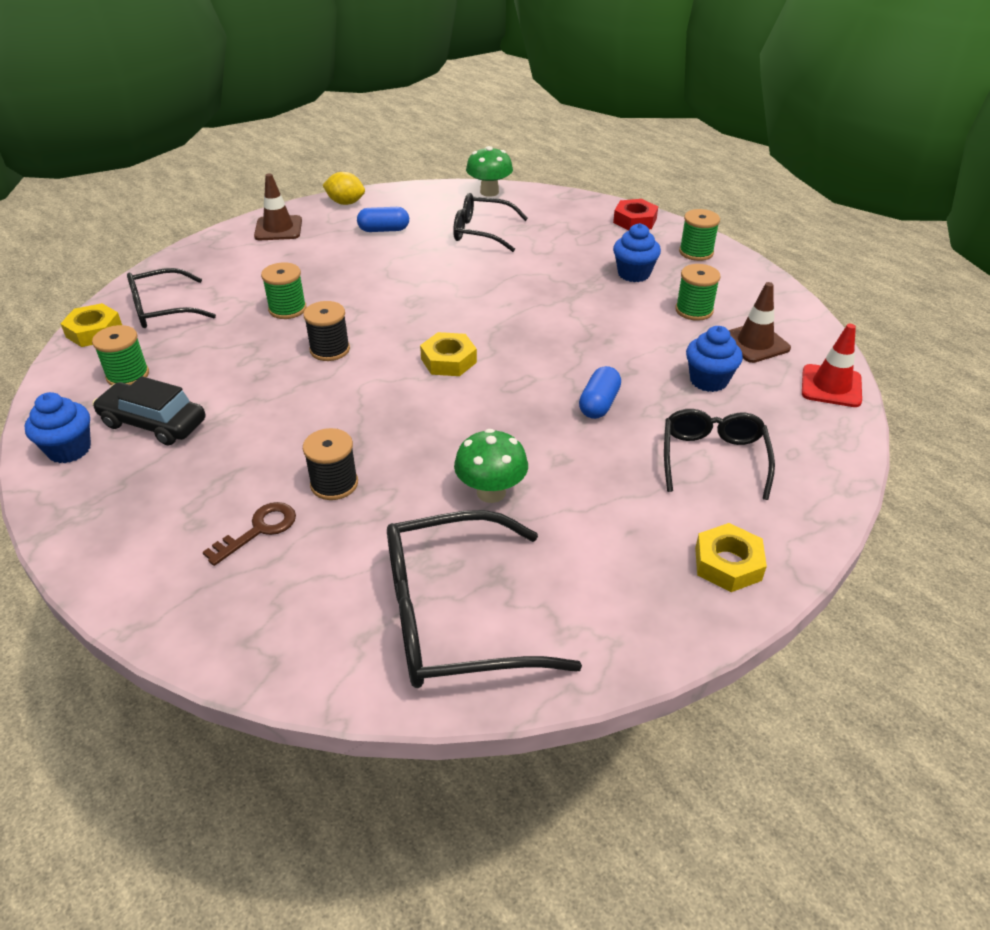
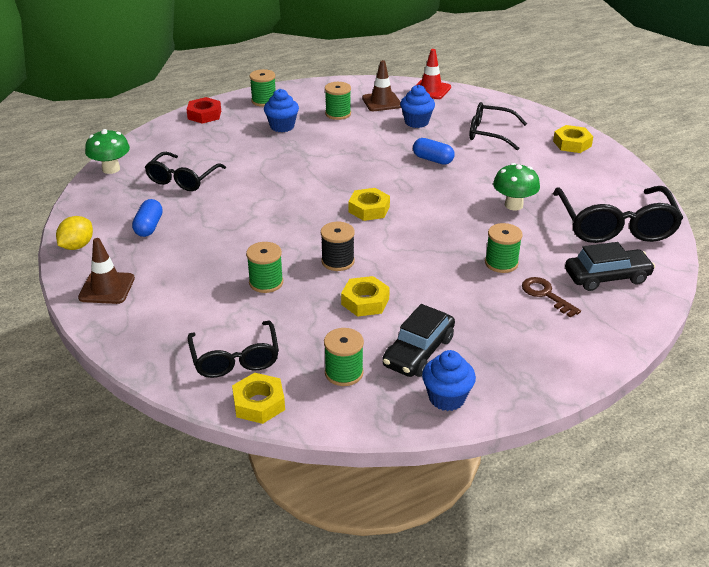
camera: 80 degrees left, 5 degrees down
(251, 377) = (365, 301): none -> yellow nut
(302, 600) = (607, 277): none -> black car
(334, 484) = (501, 263): black spool -> green spool

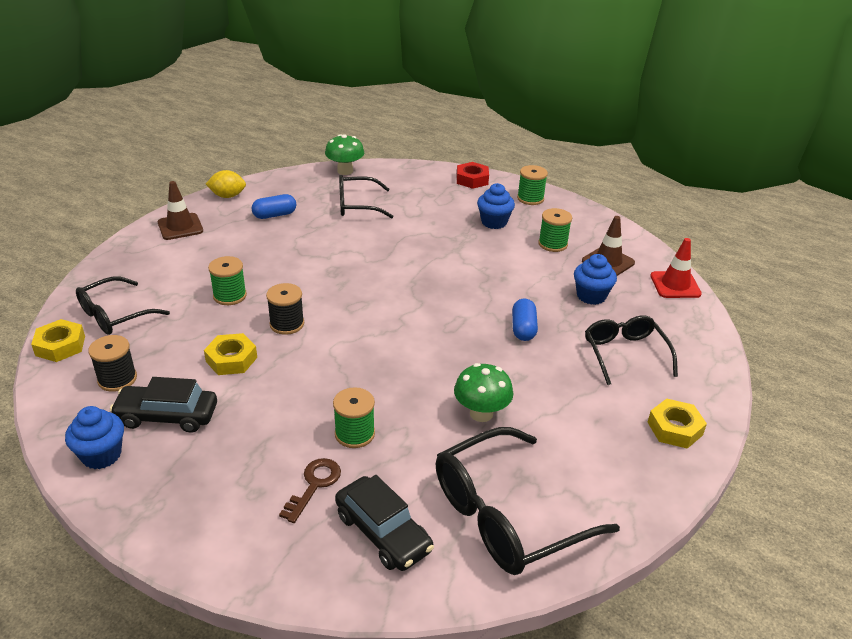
camera: 60 degrees right, 0 degrees up
(344, 373) = (117, 379): green spool -> black spool
(369, 209) = (390, 315): yellow nut -> none

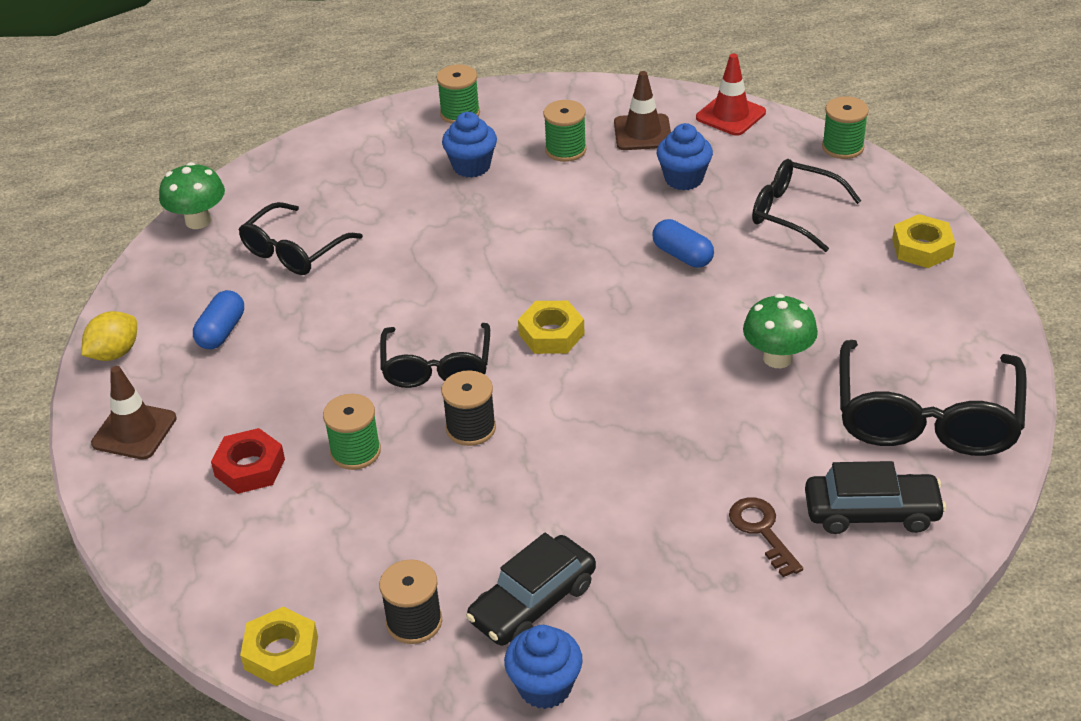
camera: 45 degrees left, 5 degrees up
(114, 315) = (272, 575): black glasses -> black glasses (436, 367)
(231, 359) = (486, 504): yellow nut -> yellow nut (551, 334)
(354, 434) = (716, 464): green spool -> green spool (842, 147)
(472, 179) = (362, 132): red nut -> red nut (250, 468)

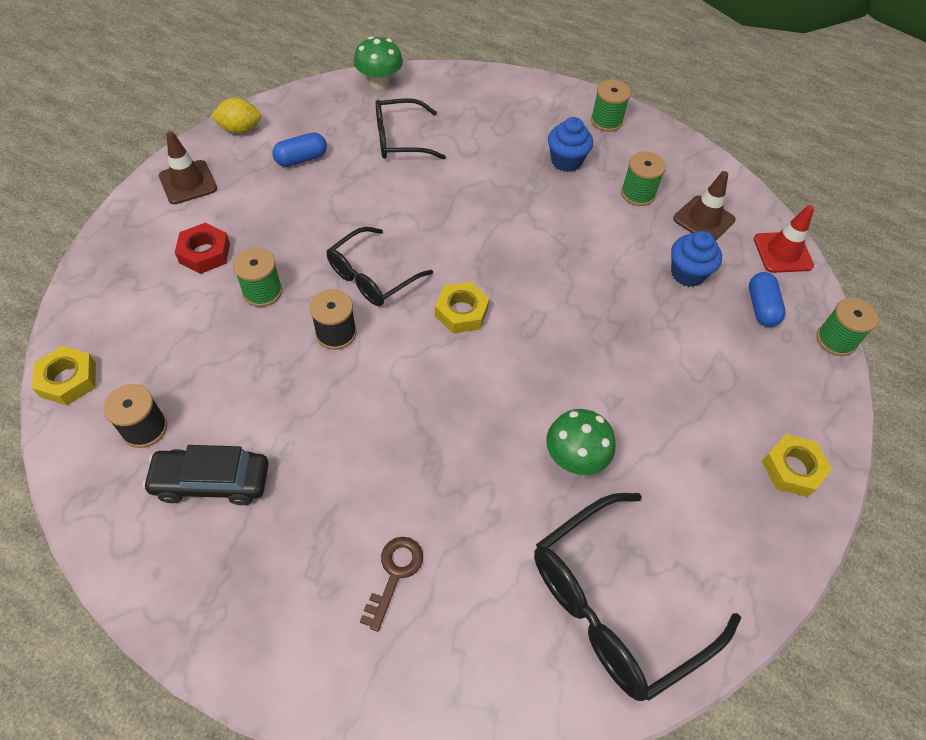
camera: 40 degrees right, 15 degrees up
(545, 687) = (142, 544): blue cupcake -> none
(682, 255) = (613, 328): blue capsule -> blue capsule (761, 307)
(793, 213) = (731, 360): black glasses -> none
(871, 512) = (479, 637): black car -> none

